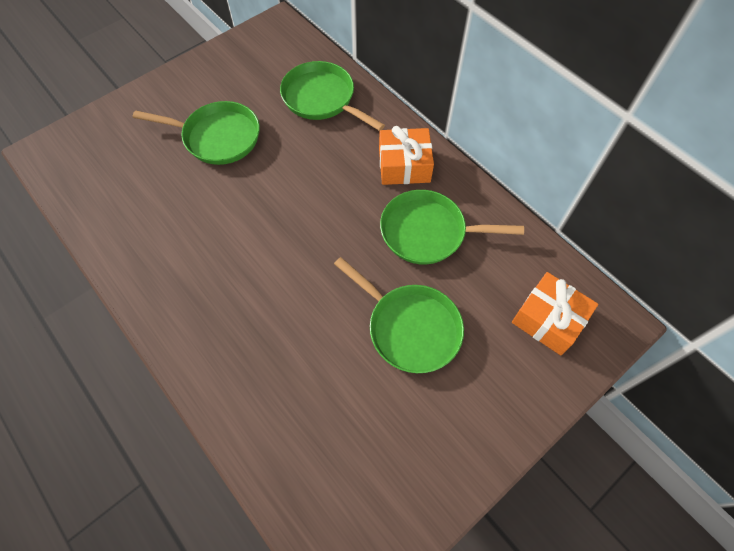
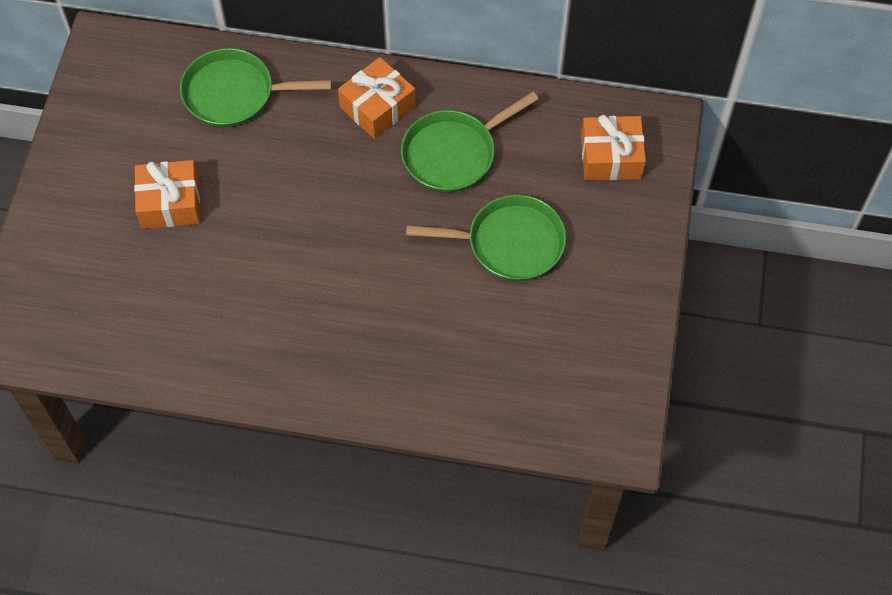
camera: 40 degrees left, 0 degrees up
(217, 137) = (170, 203): green pan -> orange gift

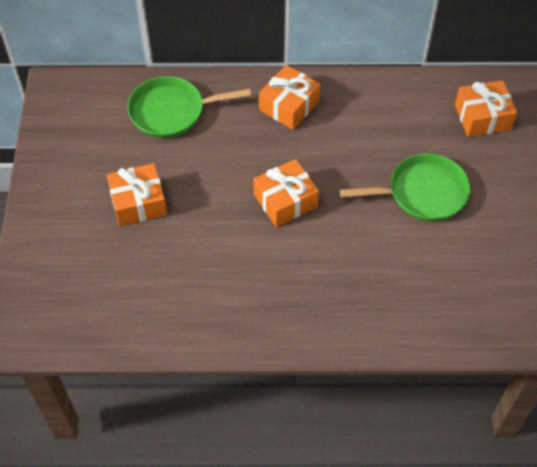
camera: 10 degrees left, 5 degrees down
(343, 227) = (285, 201): none -> orange gift
(453, 153) = (358, 131): green pan -> none

